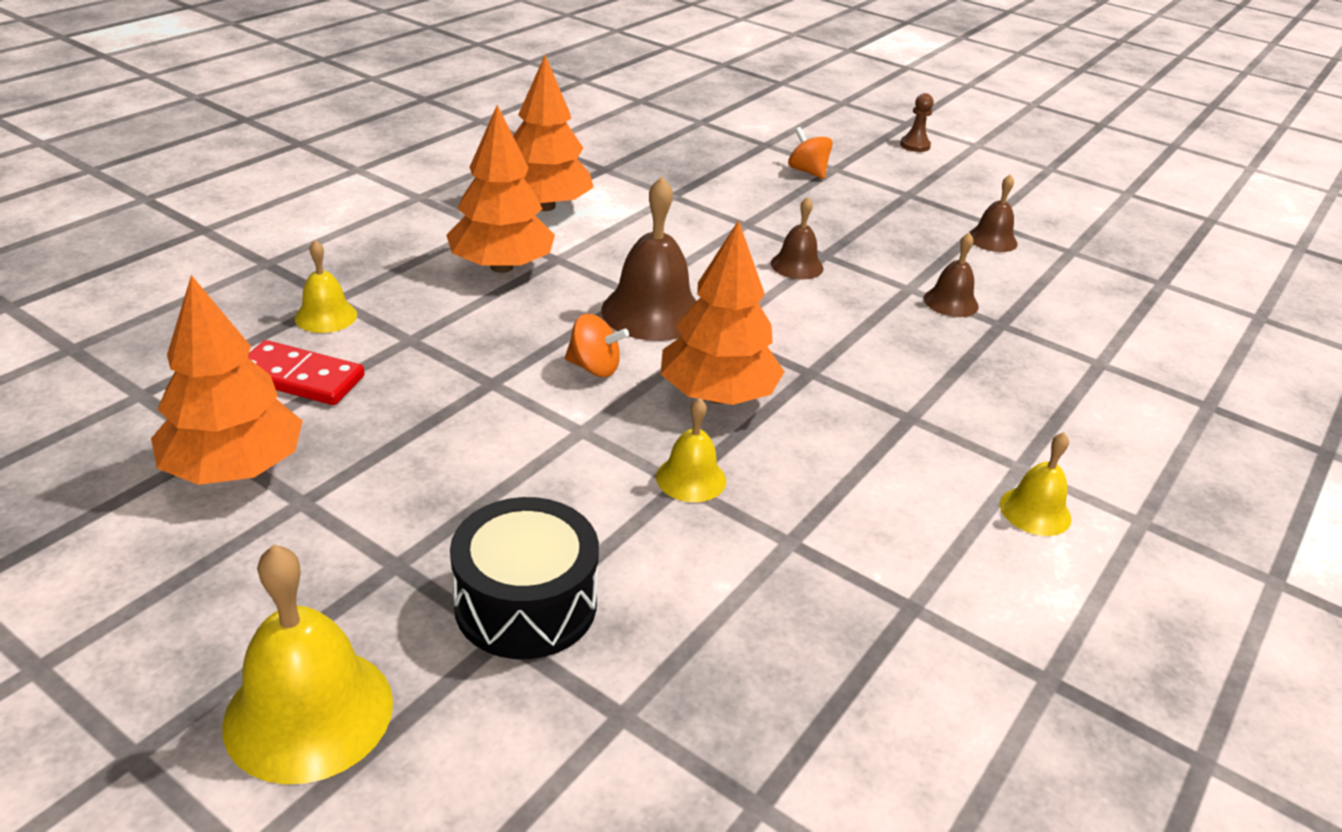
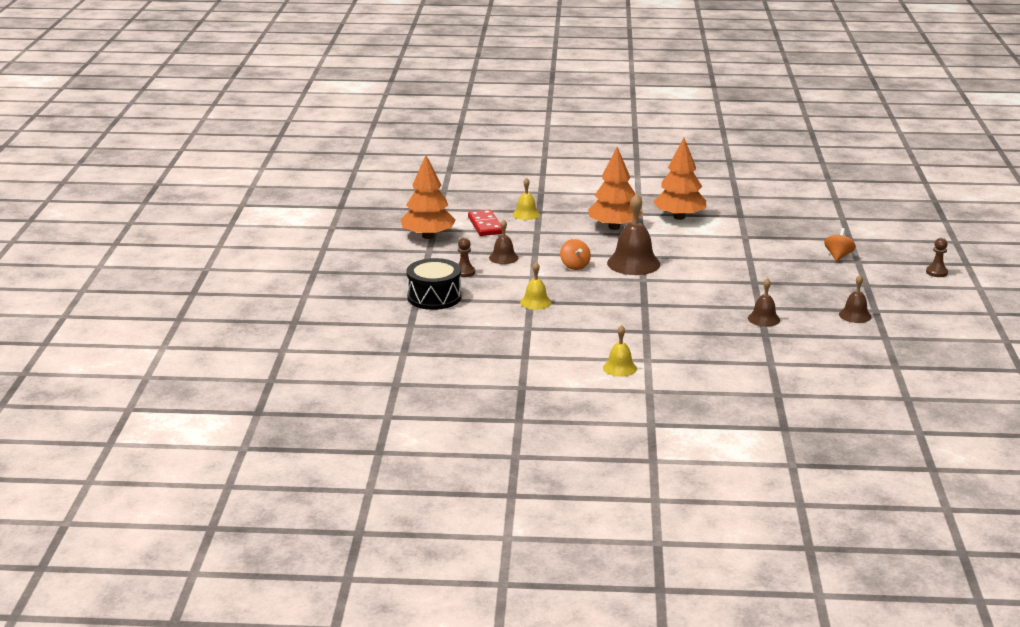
camera: 60 degrees right, 10 degrees down
(309, 712) = (354, 285): yellow bell -> none
(462, 502) = (464, 272): none -> brown pawn
(717, 396) = (595, 292): orange tree -> none
(797, 265) = (730, 279): brown bell -> brown bell (503, 257)

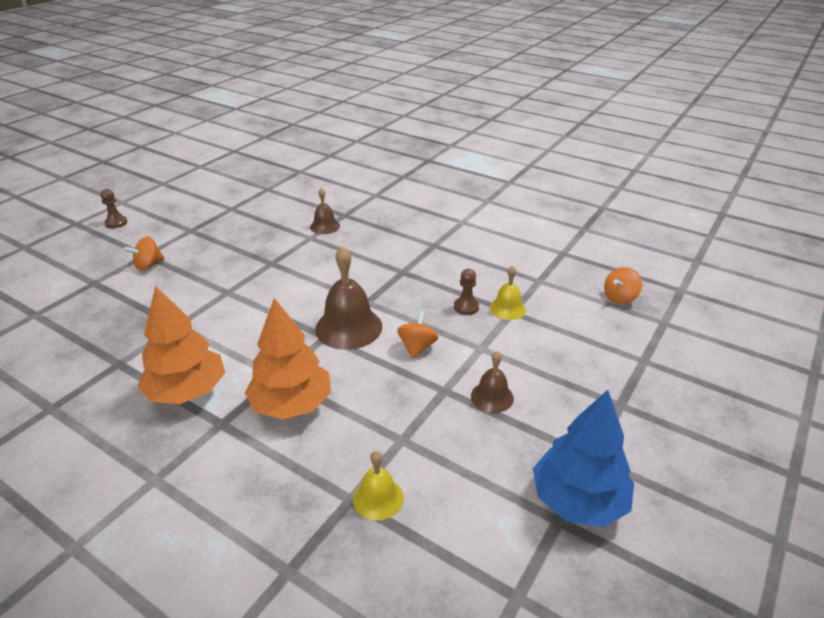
camera: 150 degrees left, 10 degrees up
(428, 236) = (578, 500): orange tree -> blue tree
(434, 297) = (621, 355): black drum -> none
(453, 332) = (620, 298): none -> orange spinning top
(464, 272) = (561, 386): brown pawn -> brown pawn (466, 307)
(485, 225) = (467, 492): red domino -> none
(619, 368) = (491, 221): yellow bell -> none
(855, 315) = (254, 209): brown bell -> none

